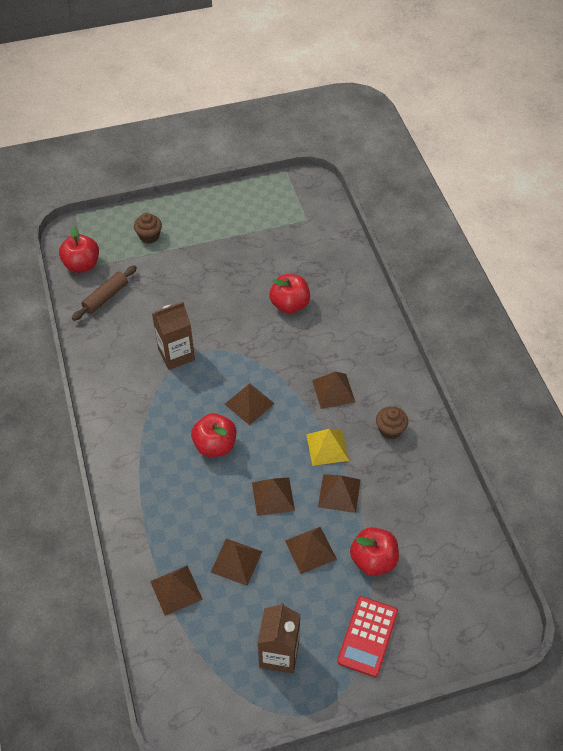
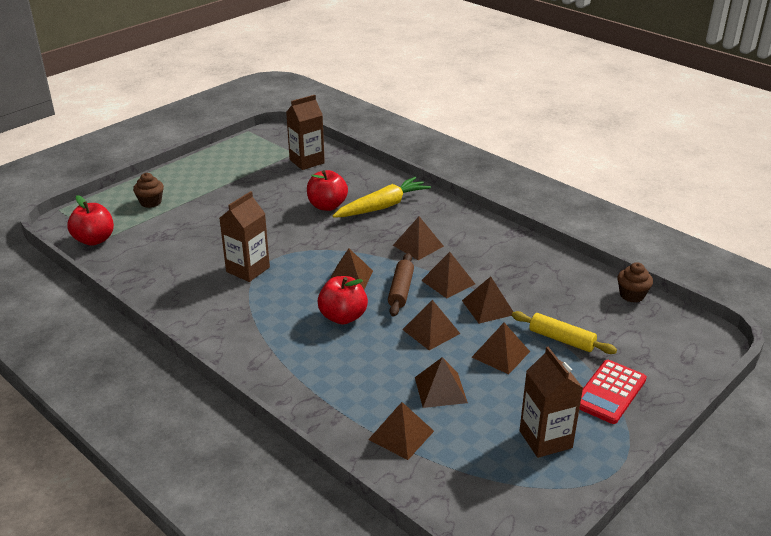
camera: 30 degrees left, 20 degrees down
(106, 297) = (139, 254): brown rolling pin -> brown rolling pin (401, 290)
(310, 237) = (307, 161): none -> brown carton
(327, 447) = (448, 282): yellow pyramid -> brown pyramid
(337, 327) = (382, 206): none -> yellow carrot
(368, 636) = (610, 392): red calculator -> red calculator turned 45 degrees clockwise
(373, 560) = (561, 339): red apple -> yellow rolling pin
(390, 430) = (490, 253): brown cupcake -> brown cupcake (632, 295)

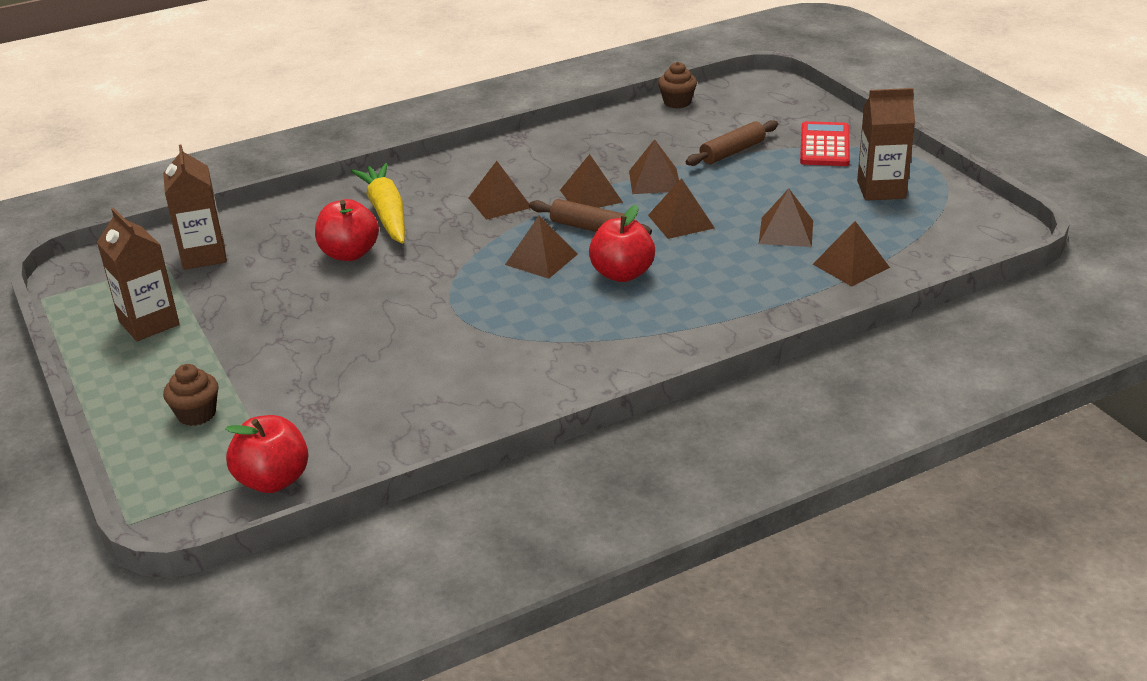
camera: 70 degrees left, 0 degrees up
(248, 269) = (468, 335): brown carton -> brown carton (149, 323)
(500, 354) = (741, 188): brown pyramid -> none
(561, 339) = (732, 152): yellow rolling pin -> brown rolling pin
(610, 392) = (824, 145): red calculator -> red calculator turned 135 degrees counterclockwise

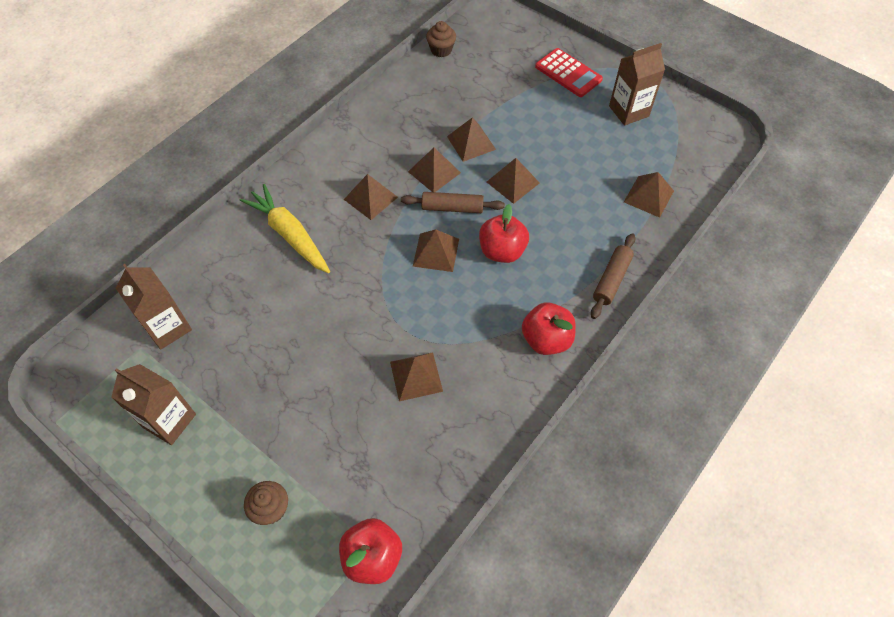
camera: 25 degrees left, 25 degrees up
(349, 254) = (287, 290): red apple -> red apple (546, 339)
(732, 152) = (509, 96): brown rolling pin -> brown rolling pin (611, 280)
(786, 232) = (589, 173): brown pyramid -> brown pyramid (416, 376)
(824, 145) = (568, 73): red calculator -> red calculator turned 150 degrees clockwise

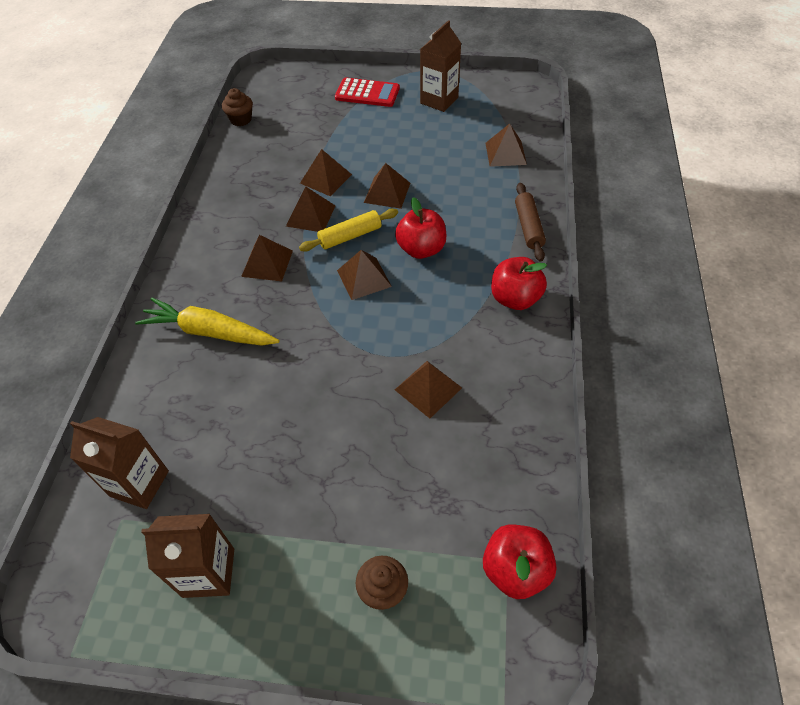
camera: 30 degrees left, 5 degrees down
(452, 208) = (350, 236): brown rolling pin -> yellow rolling pin

